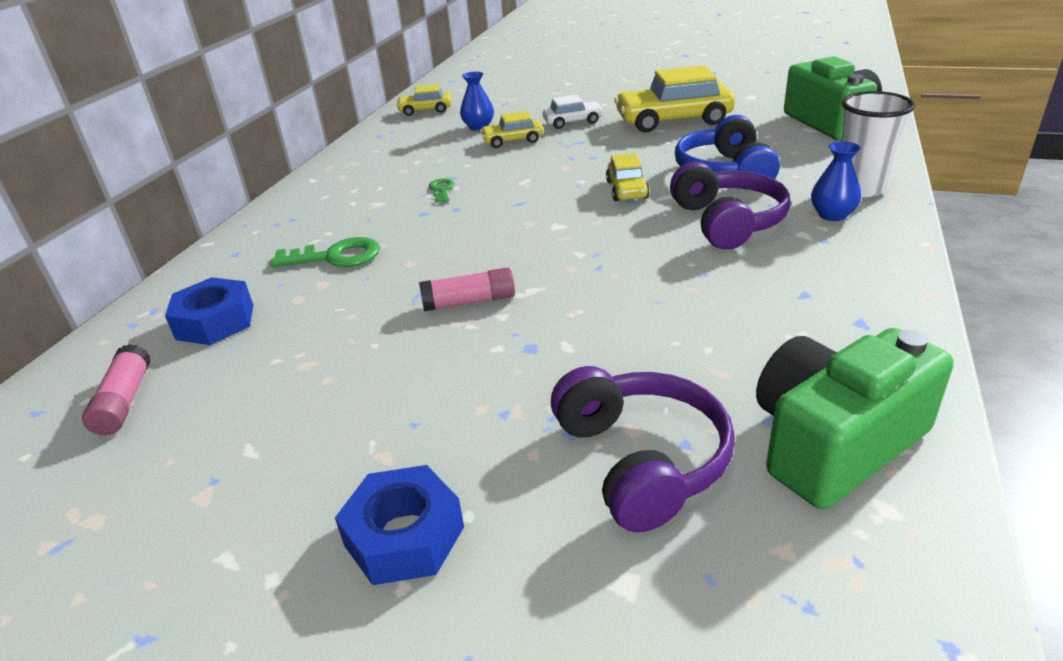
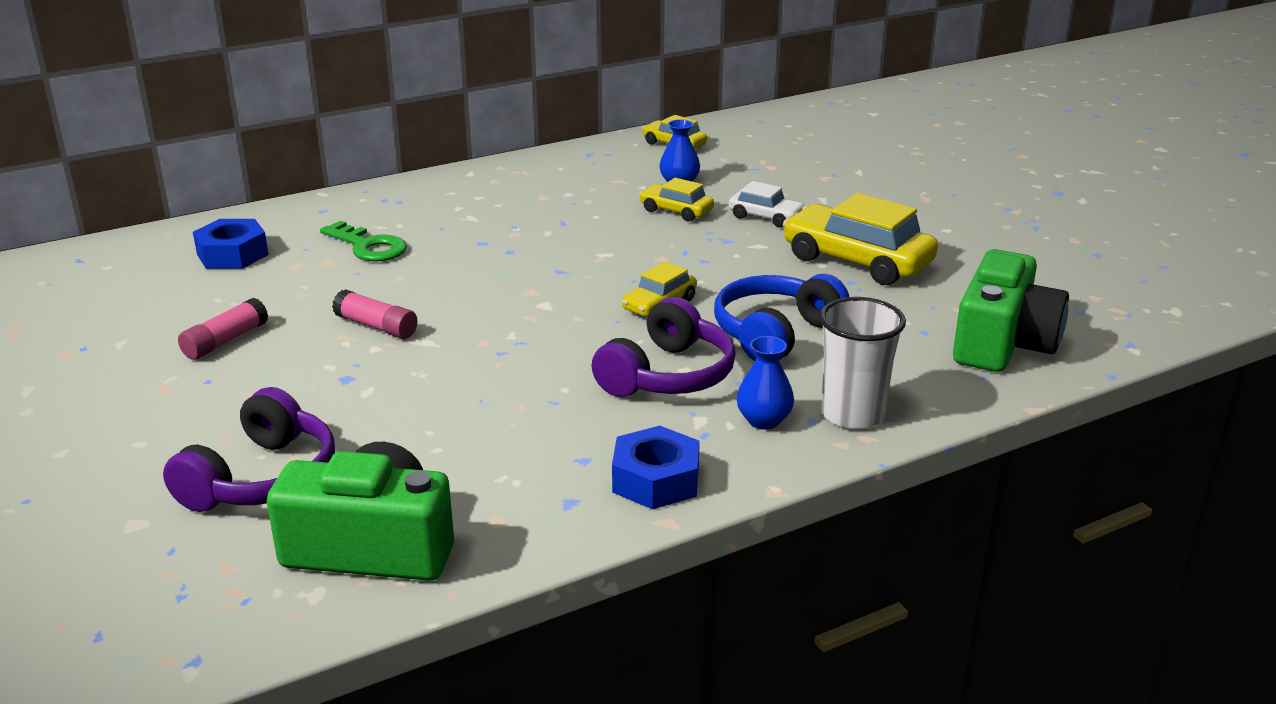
camera: 40 degrees right, 5 degrees down
(124, 401) = (119, 278): pink glue stick -> pink glue stick (225, 341)
(404, 536) = (100, 432): blue nut -> blue nut (656, 480)
(442, 190) = (532, 229): green key -> none

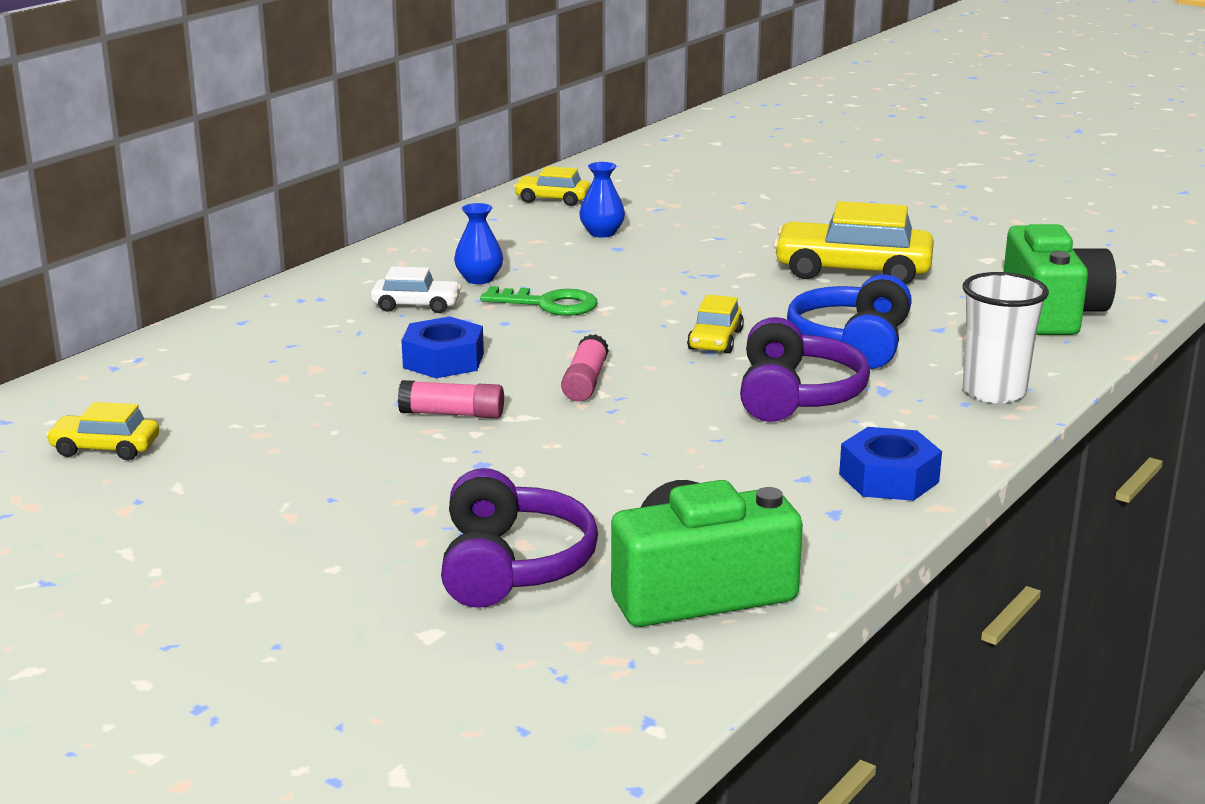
camera: 25 degrees left, 5 degrees down
(225, 341) = (301, 460): pink glue stick -> pink glue stick (585, 382)
(232, 254) = (193, 381): blue nut -> blue nut (443, 360)
(368, 246) = (343, 345): green key -> green key (548, 304)
(676, 211) = (630, 258): yellow car -> yellow car (105, 448)
(764, 420) = (925, 412): blue vase -> blue vase (479, 279)
(766, 217) = (724, 248): white car -> white car (416, 305)

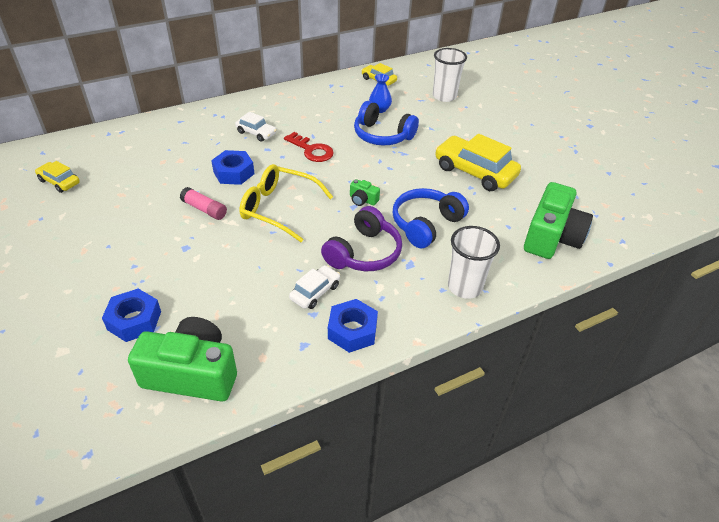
camera: 25 degrees right, 20 degrees up
(479, 279) = (298, 124): blue vase -> none
(512, 565) = (134, 320): purple headphones -> blue nut
(548, 304) = (311, 150): green key -> red key
(585, 382) = (278, 208): pink glue stick -> yellow glasses
(648, 262) = (382, 135): none -> blue headphones
(692, 197) = (444, 96): none -> white cup
(715, 340) = (363, 200): yellow car -> green camera
(776, 455) = (315, 292): none -> white car

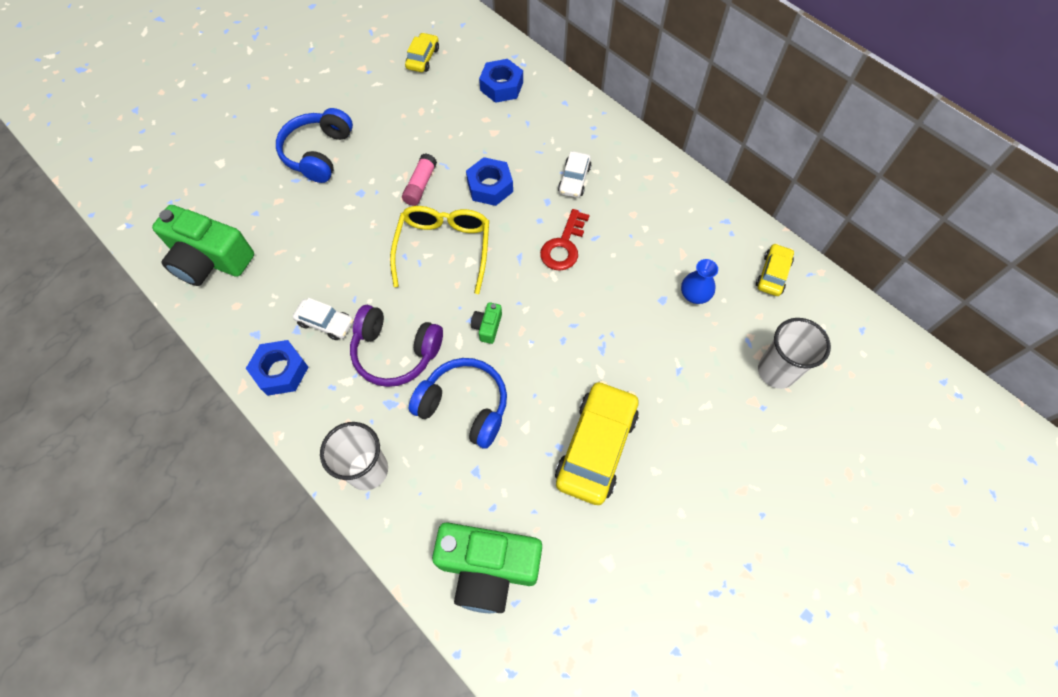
camera: 75 degrees right, 20 degrees up
(134, 320) = (260, 194): blue nut -> blue nut (501, 86)
(192, 373) = (210, 260): green camera -> green camera turned 120 degrees clockwise
(382, 135) = (631, 314): blue headphones -> blue headphones (318, 153)

